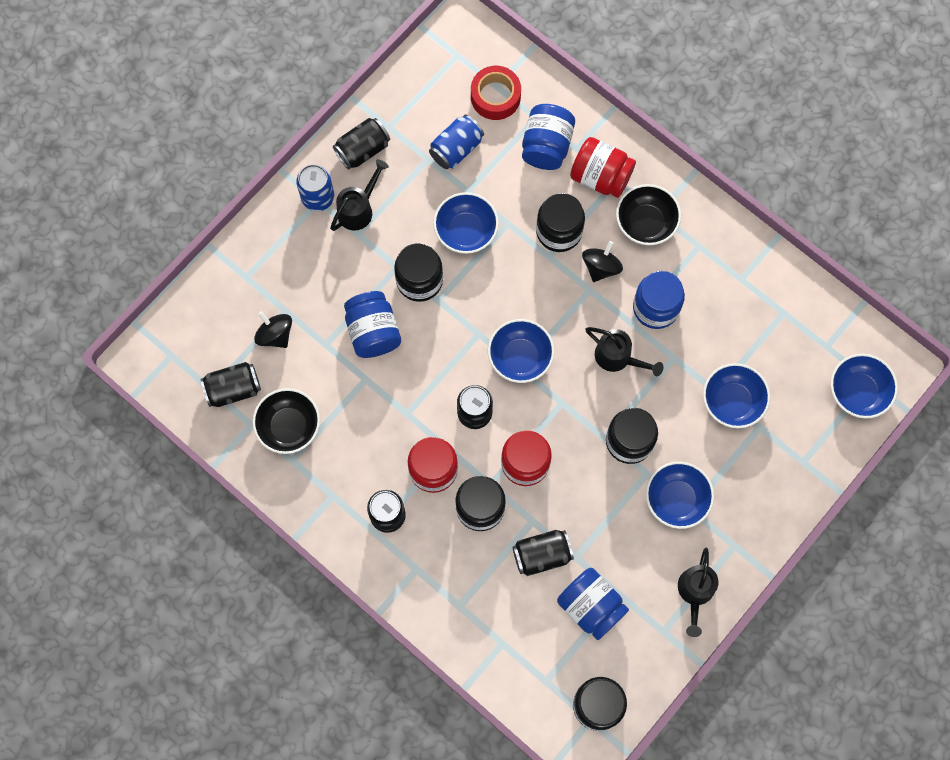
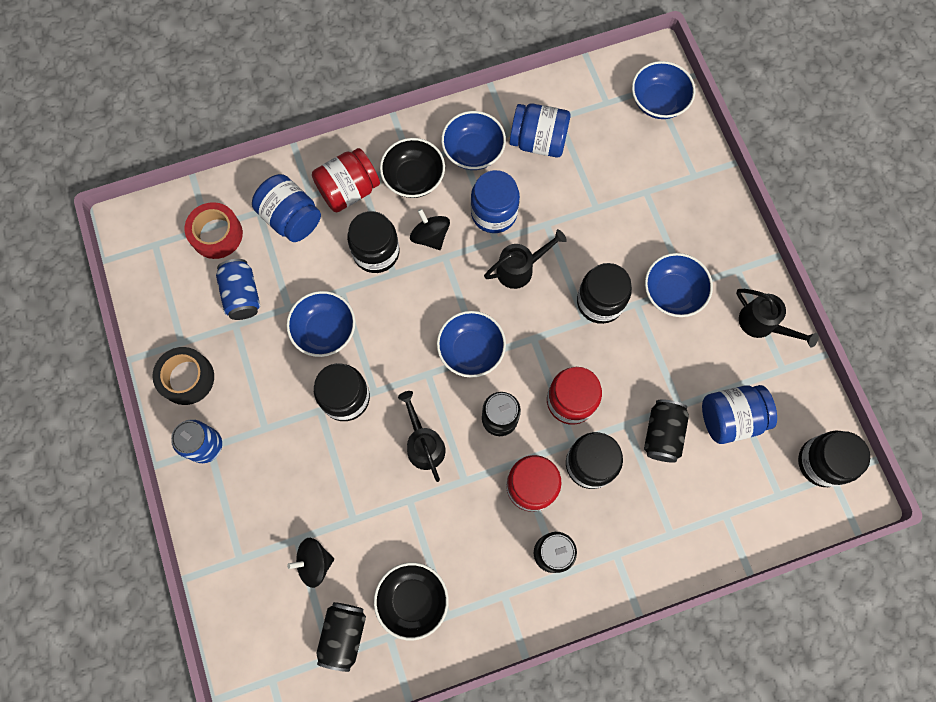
camera: 60 degrees left, 0 degrees up
(359, 209) = (241, 414): black watering can -> black watering can (423, 444)
(362, 150) = (187, 378): black can -> black tape
(373, 332) = (368, 467): blue jar -> blue jar (538, 141)
(732, 401) = (612, 200): blue bowl -> blue bowl (473, 151)

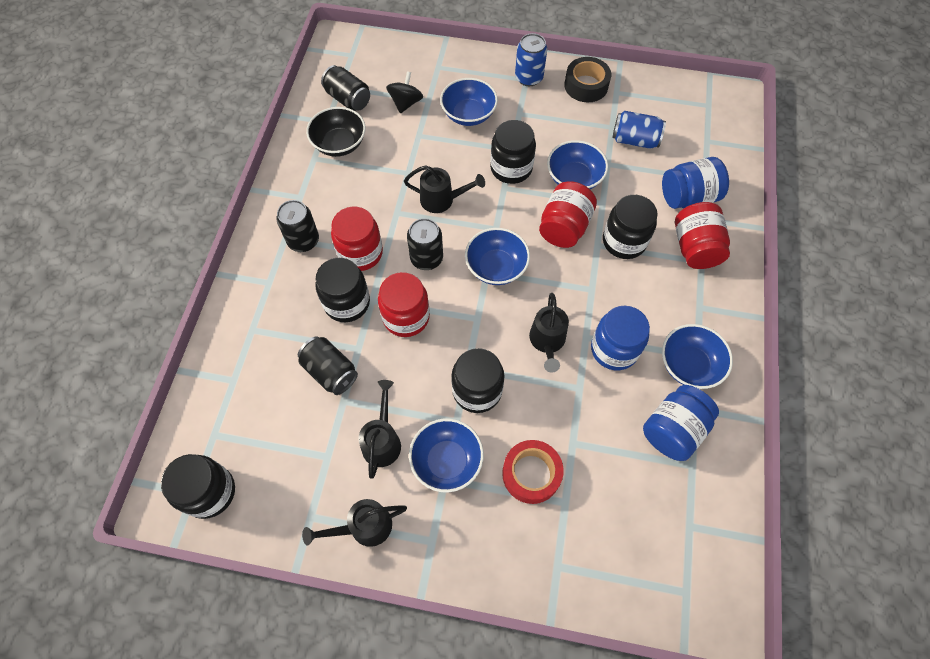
camera: 120 degrees right, 10 degrees down
(216, 234) = (698, 144): red tape -> red tape (531, 474)
(390, 312) = (564, 227): none -> red jar
(414, 178) = (683, 302): black bowl -> none
(430, 236) = (617, 287): black spinning top -> none
(658, 101) = (666, 585): blue bowl -> blue bowl (468, 114)
(690, 352) = (382, 440): none -> black watering can
(730, 418) = (303, 437): blue jar -> none

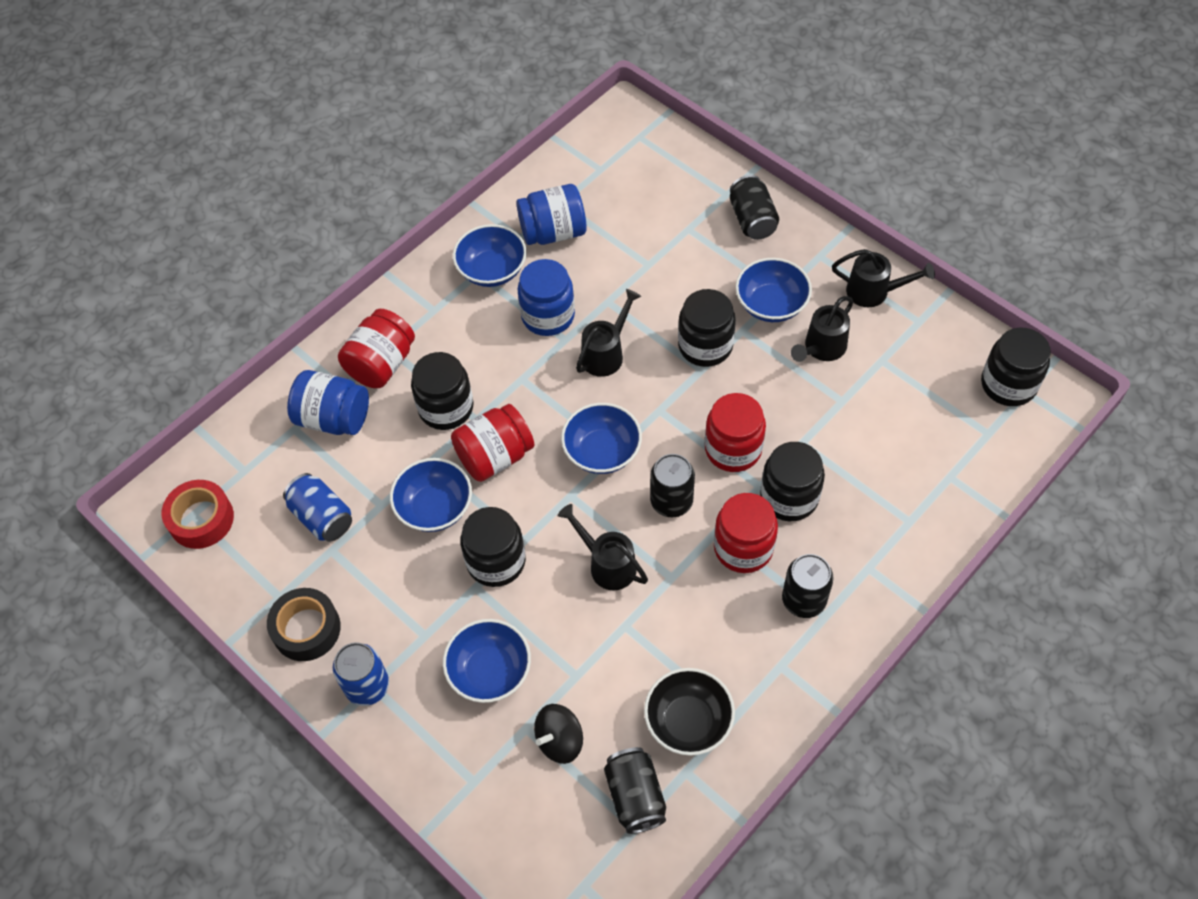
camera: 145 degrees left, 5 degrees down
(330, 371) = (842, 434): black can -> black can (752, 219)
(531, 474) = (702, 260): red tape -> red tape (201, 519)

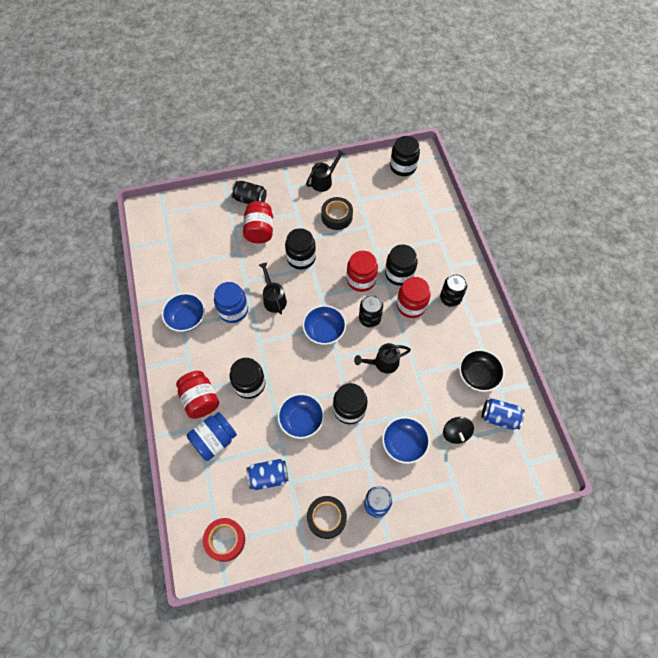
camera: 60 degrees left, 5 degrees up
(495, 456) = (293, 377): red jar -> red jar (259, 231)
(553, 232) = (187, 280): blue jar -> none
(635, 796) = (499, 417): black can -> blue can
(771, 304) = (300, 220): blue bowl -> none
(821, 348) = (337, 217): black watering can -> black tape

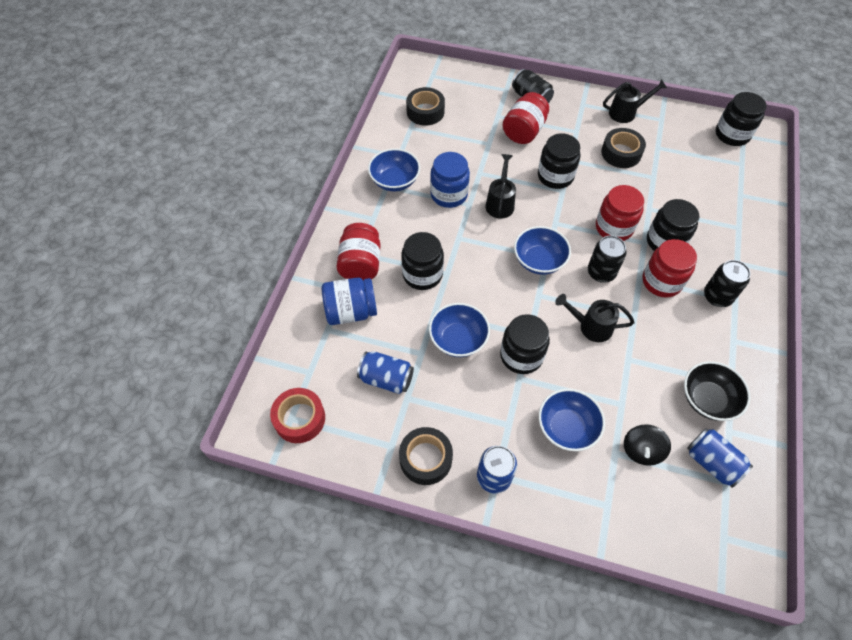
camera: 30 degrees right, 5 degrees down
(176, 248) = (425, 112): none -> black tape

